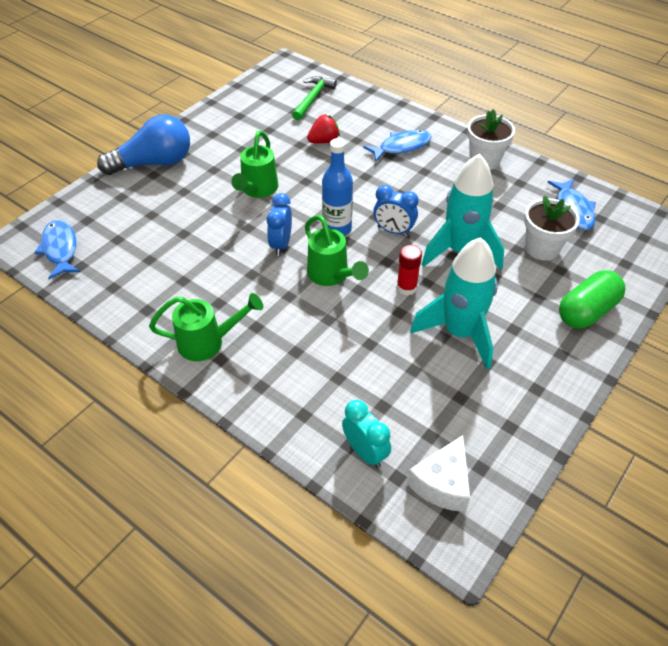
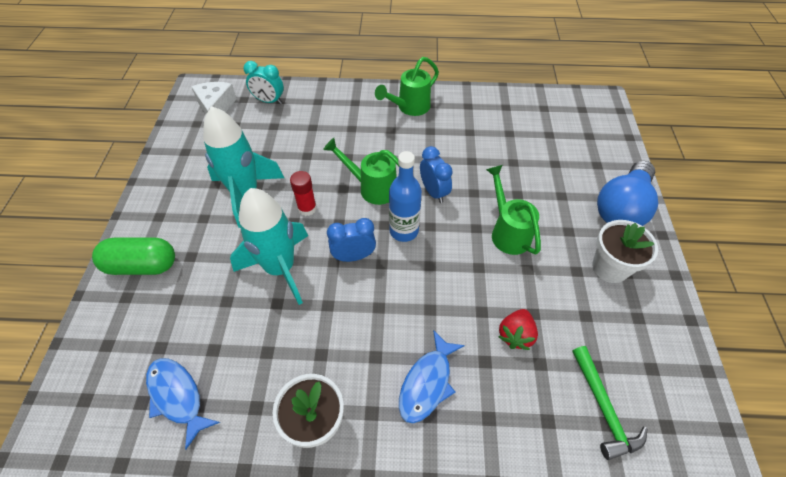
camera: 145 degrees right, 5 degrees up
(60, 249) = (572, 110): blue fish -> none
(542, 248) = (201, 316): white flower pot -> white flower pot (610, 267)
(587, 311) = (142, 265): green capsule -> green capsule turned 75 degrees clockwise

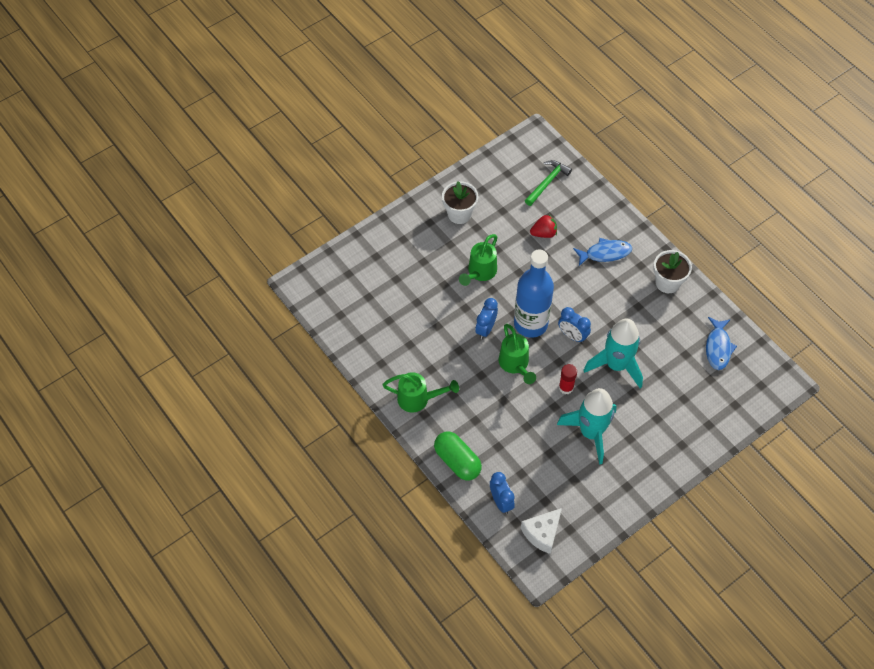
camera: 130 degrees left, 5 degrees up
(142, 265) = (687, 437): green capsule -> green capsule (457, 461)
(269, 101) = (501, 502): turquoise clock -> blue clock
(404, 231) = (530, 324): blue bottle -> blue bottle, size x1.56
(622, 208) = (405, 227): blue light bulb -> none

